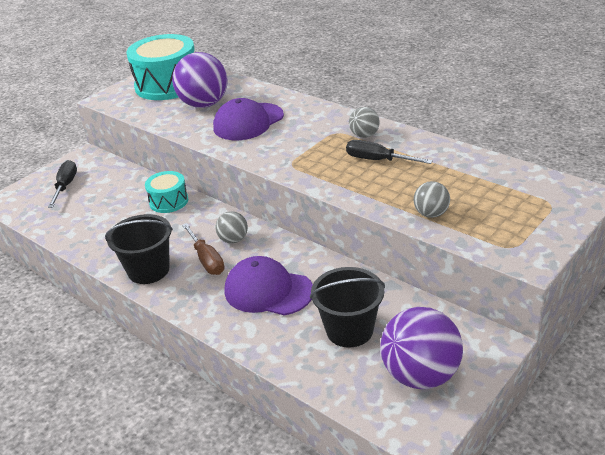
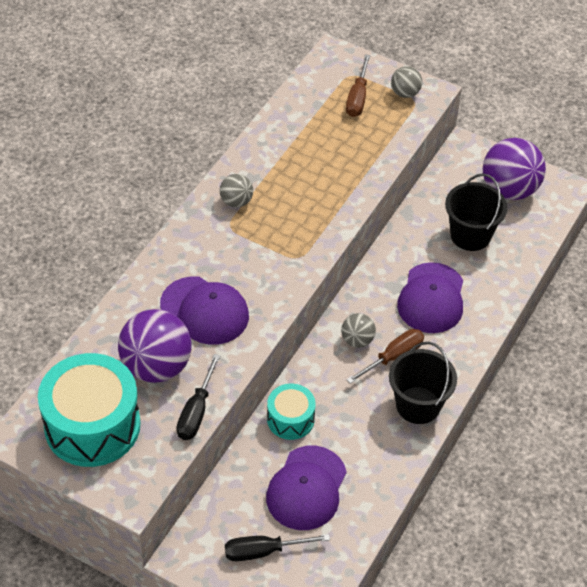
camera: 105 degrees left, 15 degrees up
(103, 206) = (306, 488): none -> purple cap
(378, 160) = (287, 188): black screwdriver -> black screwdriver (196, 411)
(431, 214) = (375, 148): grey ball -> grey ball (405, 93)
(512, 206) = (357, 98): none -> brown screwdriver

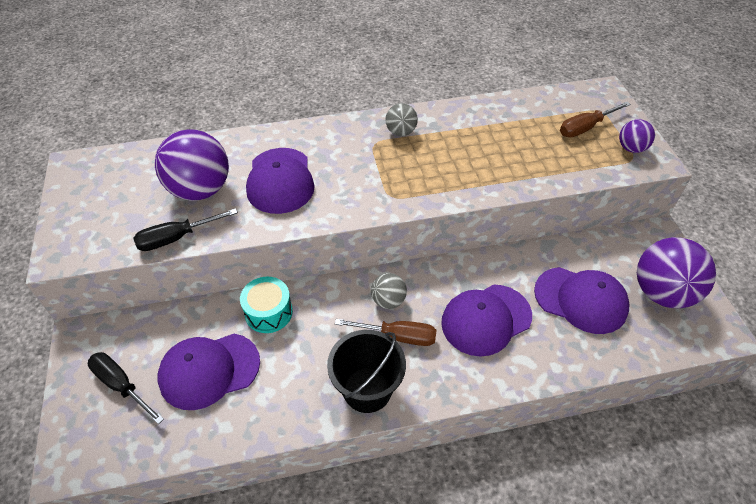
camera: 50 degrees right, 0 degrees up
(92, 425) = (114, 192): turquoise drum -> none
(405, 93) = (631, 148): grey ball -> purple ball
(470, 235) = (581, 300): black bucket -> purple cap

